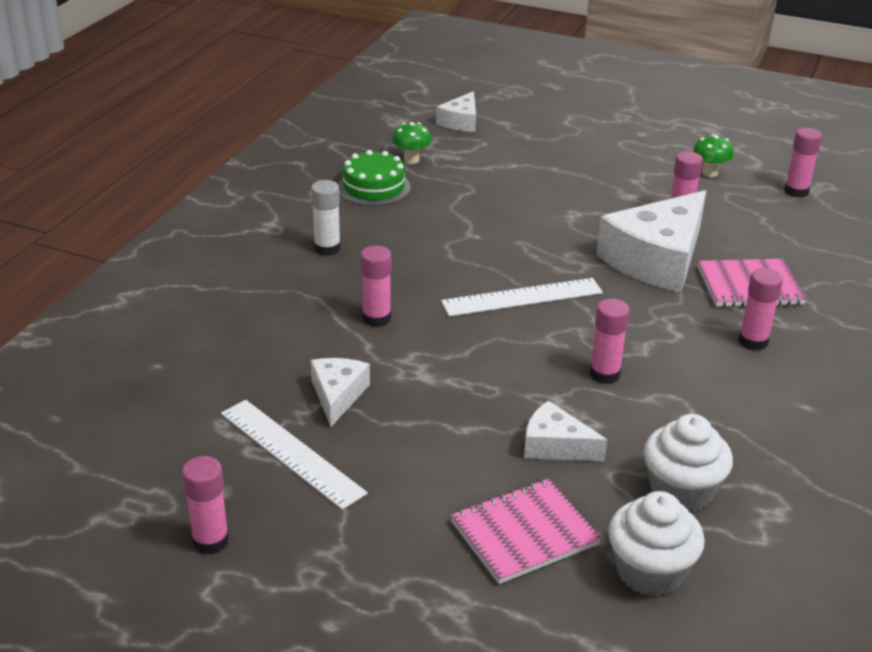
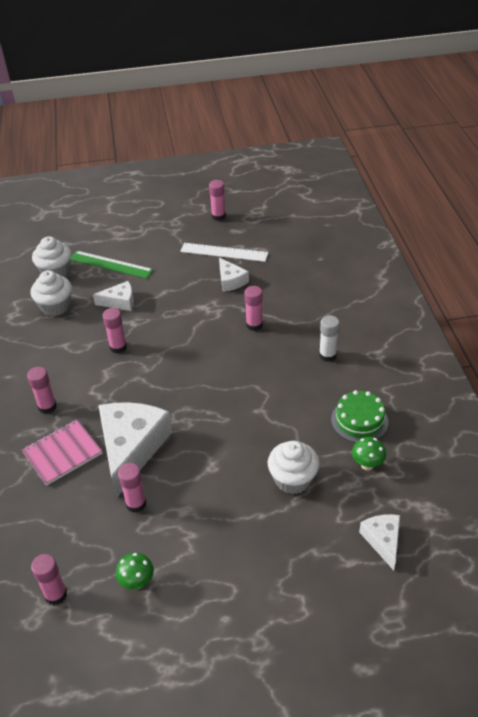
camera: 150 degrees right, 10 degrees up
(497, 176) = (293, 479): none -> white cupcake
(522, 297) = (192, 375): white ruler -> none
(524, 533) = (110, 264): pink notebook -> green ruler

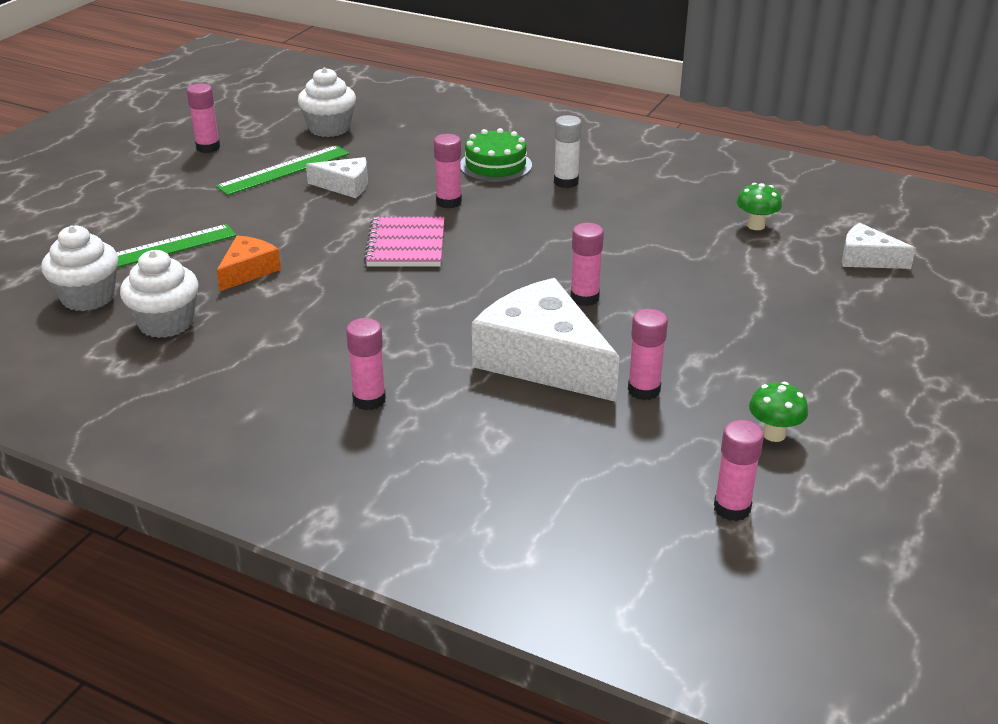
camera: 55 degrees left, 10 degrees down
(62, 453) = (480, 417): pink notebook -> pink notebook (406, 245)
(118, 347) = (338, 304): pink glue stick -> pink glue stick (584, 298)
(120, 302) = (248, 271): white cheese -> orange cheese
(224, 252) = (284, 170): white ruler -> green ruler
(293, 479) = (727, 274): white cupcake -> white cupcake (329, 128)
(359, 420) = (688, 204): green cake -> green cake (495, 165)

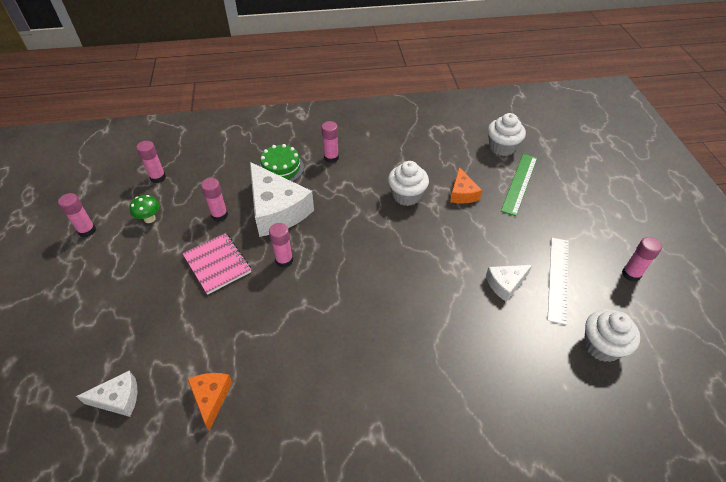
camera: 145 degrees right, 15 degrees up
(166, 323) = (453, 151): white cupcake -> white cupcake (406, 195)
(284, 170) = (558, 278): green ruler -> white ruler
(406, 245) = (412, 251): pink notebook -> pink notebook (217, 264)
(448, 202) = (430, 304): pink glue stick -> pink glue stick (87, 230)
(495, 165) = (443, 368): green cake -> green cake (281, 168)
(543, 359) = (277, 210): white cheese -> white cheese turned 45 degrees clockwise
(566, 182) = (378, 376): white glue stick -> none
(756, 225) = (211, 397): green mushroom -> orange cheese

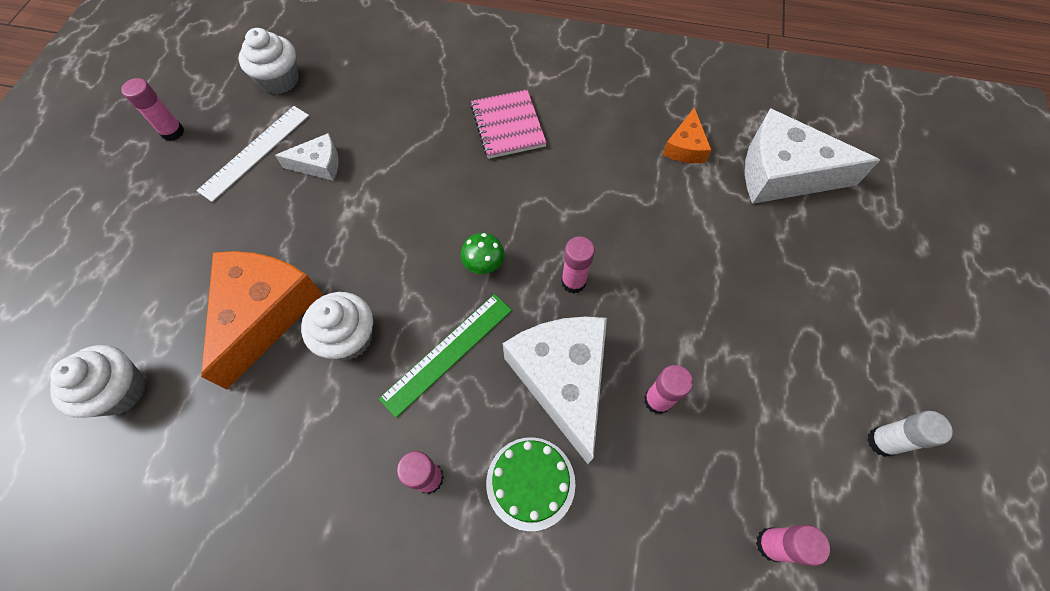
camera: 160 degrees left, 15 degrees up
(87, 230) = (882, 442): pink glue stick -> white glue stick
(118, 399) = (783, 173): white cheese -> white cheese, size x1.98
(149, 219) = (776, 433): green mushroom -> green mushroom (484, 265)
(217, 264) = (668, 306): pink notebook -> pink notebook (508, 126)
(462, 193) = (264, 313): orange cheese -> orange cheese, size x1.98
(519, 183) = (167, 302): green ruler -> green ruler (447, 353)

